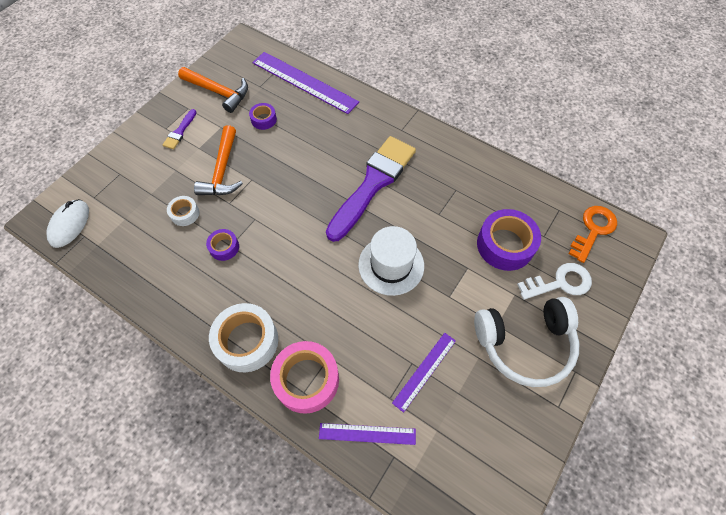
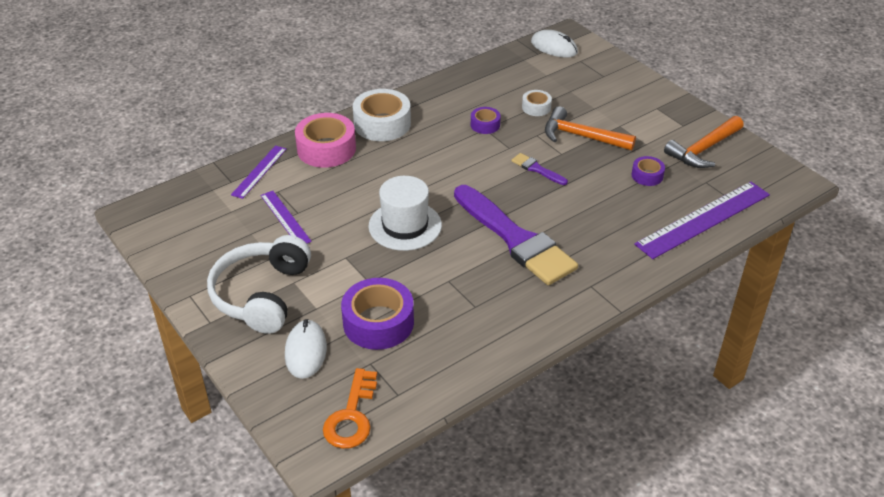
camera: 110 degrees right, 20 degrees down
(180, 131) = (648, 116): purple brush -> purple brush (537, 169)
(559, 283) = (305, 351): white key -> white mouse
(593, 230) = (351, 416): orange key -> orange key turned 45 degrees clockwise

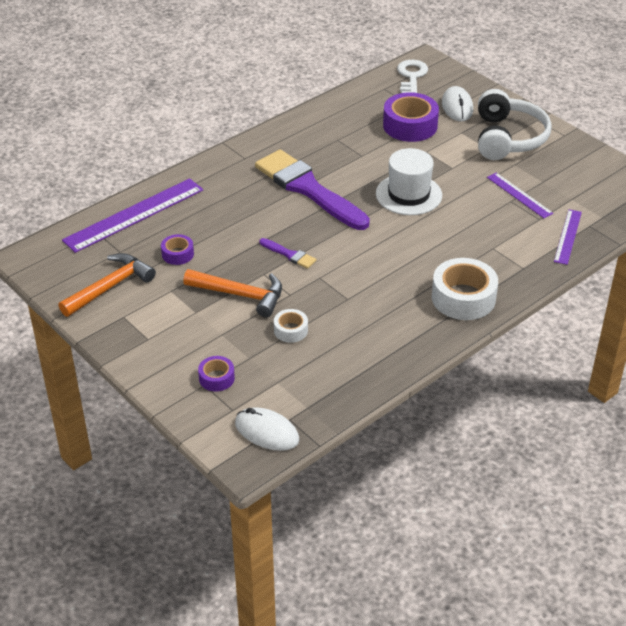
camera: 175 degrees right, 0 degrees up
(326, 149) = (512, 264): pink tape -> none
(351, 416) = (411, 77): orange key -> white key
(485, 125) = (348, 303): purple tape -> purple tape (216, 378)

